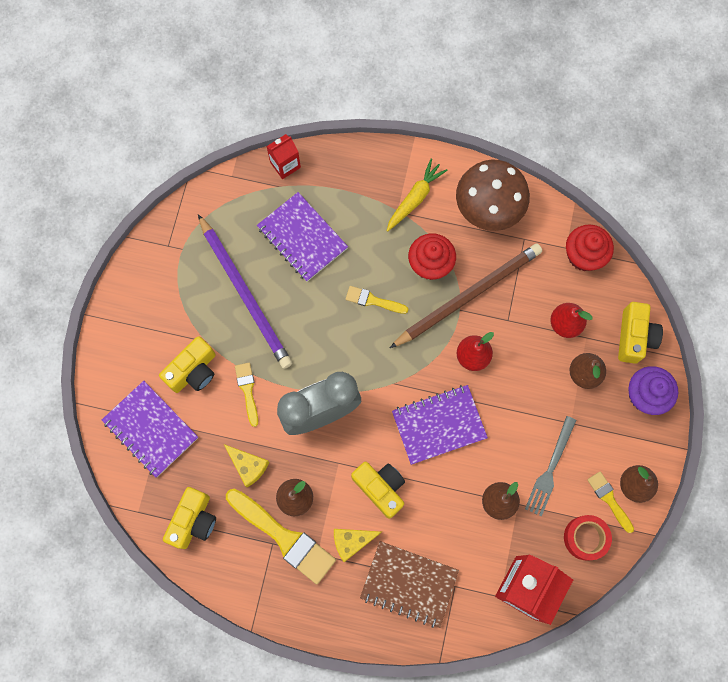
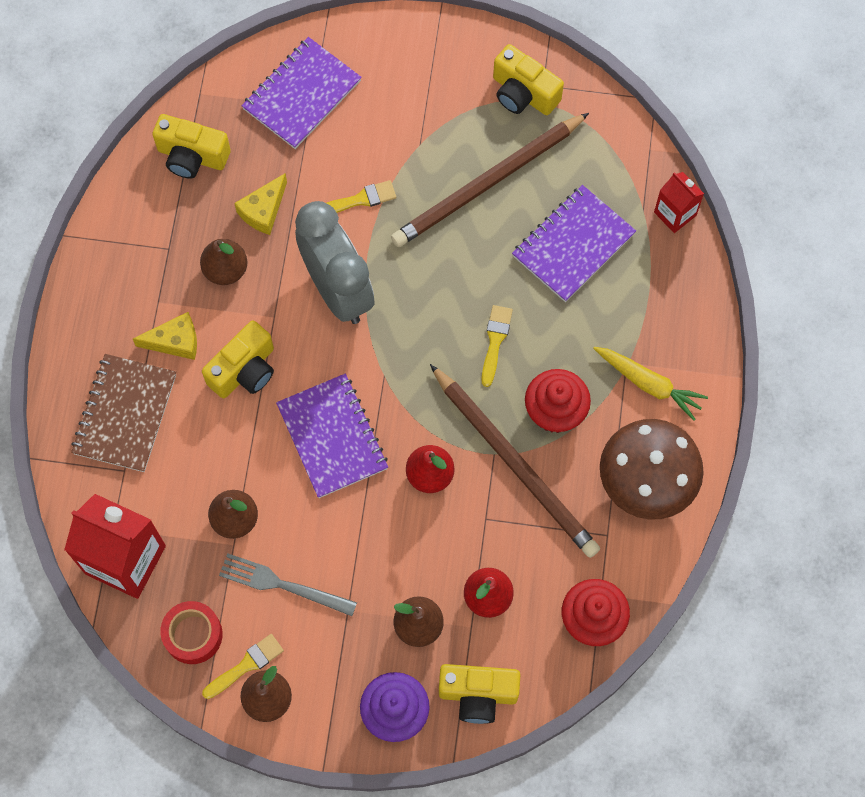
camera: 85 degrees right, 5 degrees down
(193, 371) = (379, 134): yellow camera -> yellow camera (523, 93)
(245, 294) = (487, 183): purple pencil -> brown pencil
(284, 537) = (176, 261): yellow brush -> none
(352, 541) = (175, 341): yellow cheese -> yellow cheese turned 105 degrees clockwise

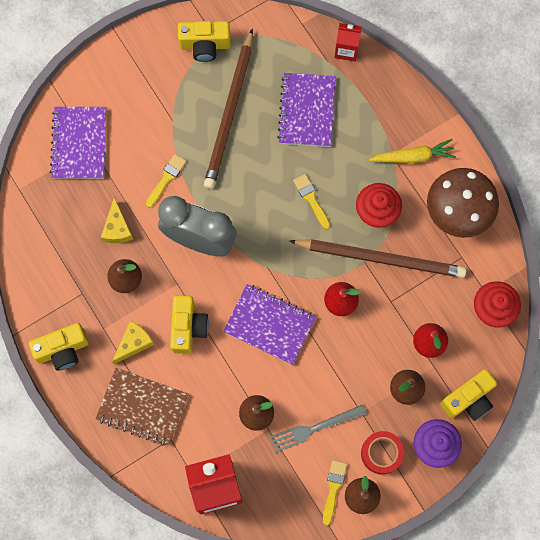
camera: 40 degrees left, 5 degrees up
(125, 414) = (142, 407): brown notebook -> brown notebook turned 45 degrees counterclockwise
(192, 156) = (47, 229): yellow camera -> yellow camera (63, 350)
(193, 635) = (290, 496): red tape -> red tape (381, 453)

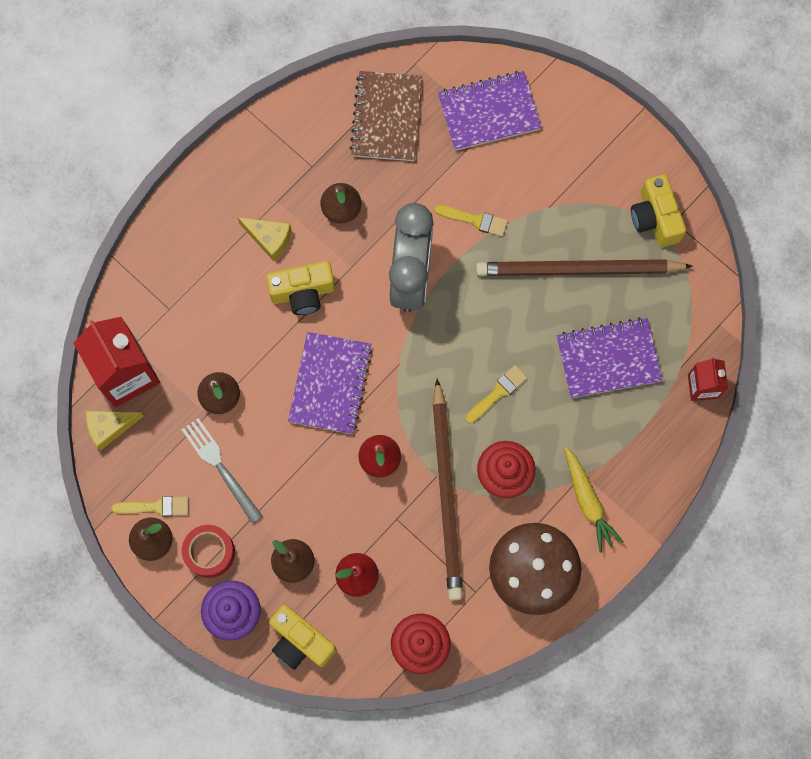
camera: 75 degrees right, 0 degrees up
(63, 350) = (241, 164): yellow camera -> none
(117, 228) = (399, 182): yellow cheese -> yellow cheese (110, 427)
(142, 407) = (197, 268): brown notebook -> brown notebook (386, 117)

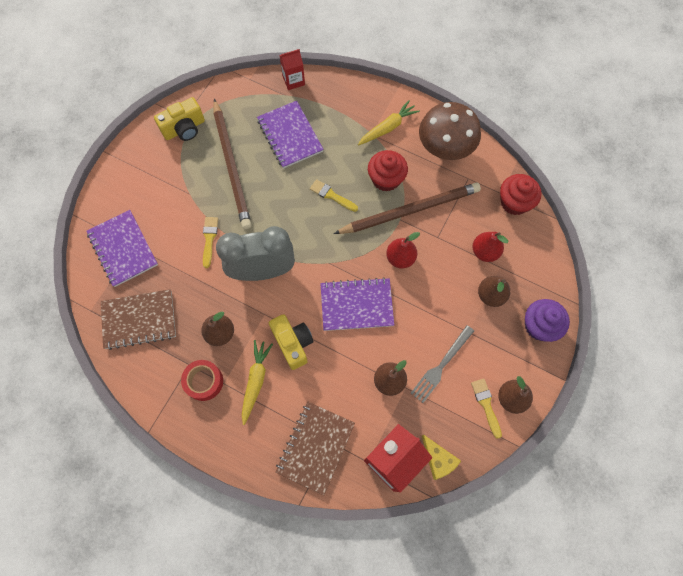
camera: 105 degrees left, 5 degrees down
(169, 289) = (315, 447): none -> brown notebook
(209, 552) = (504, 355): red tape -> red tape (204, 381)
(269, 238) = (256, 381): yellow cheese -> yellow carrot
(300, 641) = (541, 276): yellow camera -> none

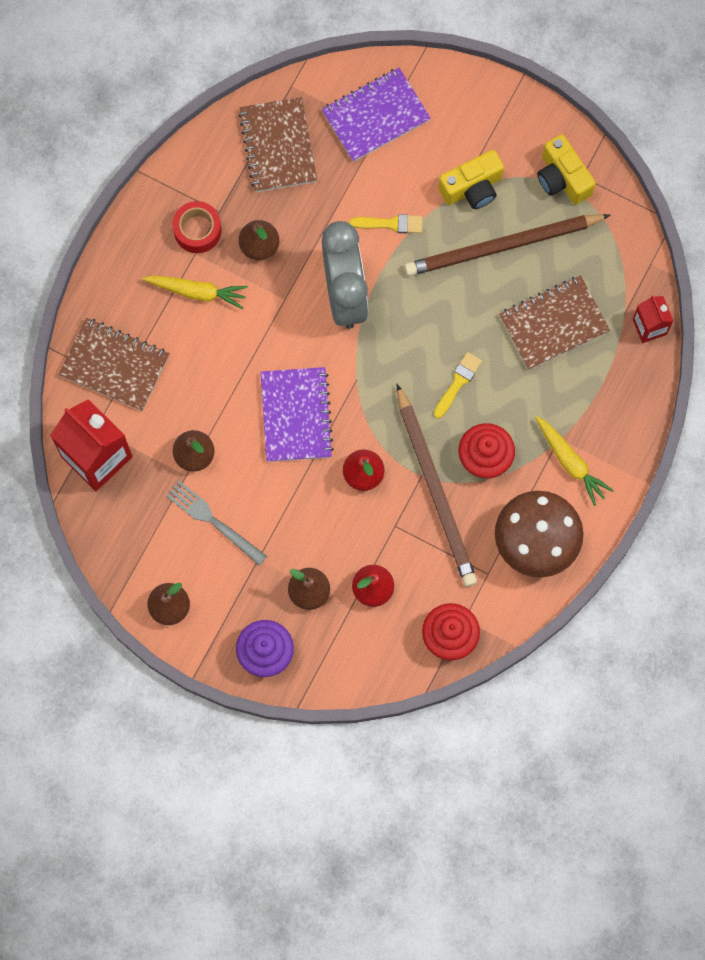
camera: 90 degrees right, 5 degrees up
(290, 136) = (553, 324): purple notebook -> brown notebook
(293, 343) = (245, 336): yellow camera -> yellow camera (472, 188)
(438, 459) = (96, 511): yellow cheese -> none
(486, 404) = (162, 574): yellow brush -> none

